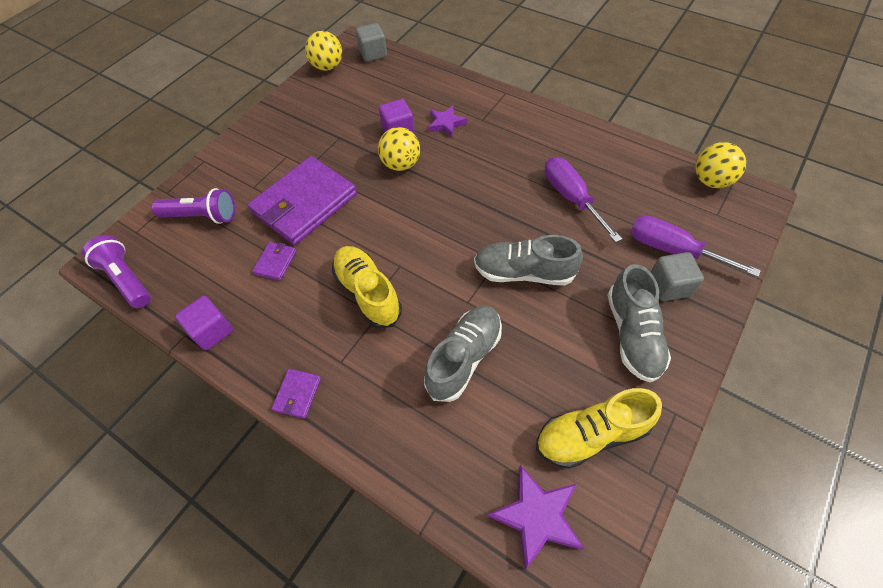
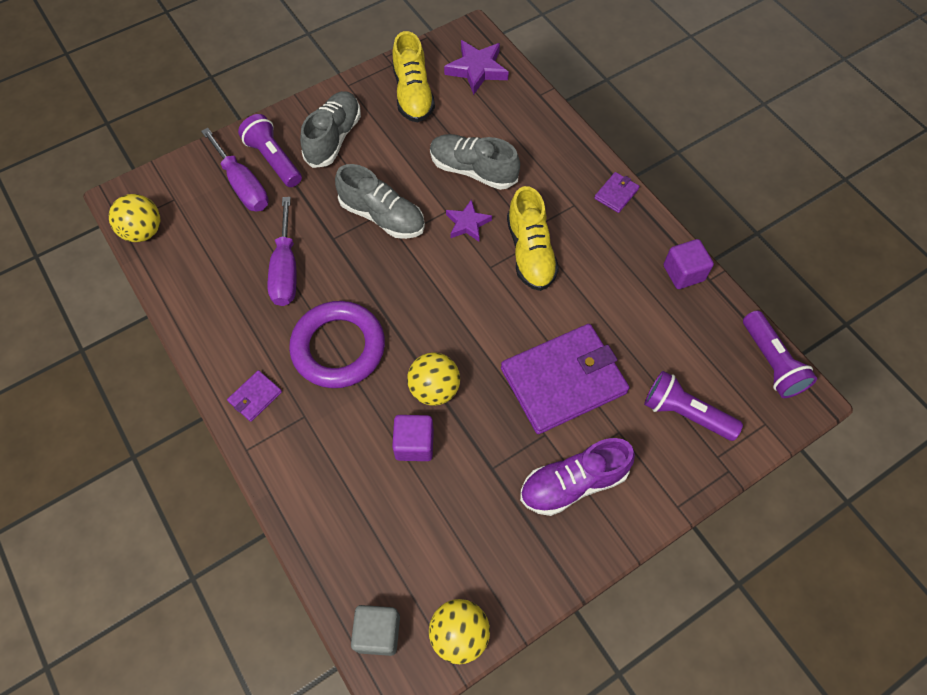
camera: 160 degrees left, 5 degrees up
(275, 262) = (611, 319): purple wallet -> purple wallet (255, 397)
(280, 148) = (573, 483): none -> purple shoe
(446, 123) = (350, 429): purple star -> purple star (467, 223)
(464, 358) = (473, 170): grey shoe -> grey shoe turned 60 degrees clockwise
(488, 163) = (338, 348): none -> purple ring
(591, 434) = (413, 94): yellow shoe -> yellow shoe turned 75 degrees clockwise
(669, 286) = (274, 159): grey cube -> purple flashlight

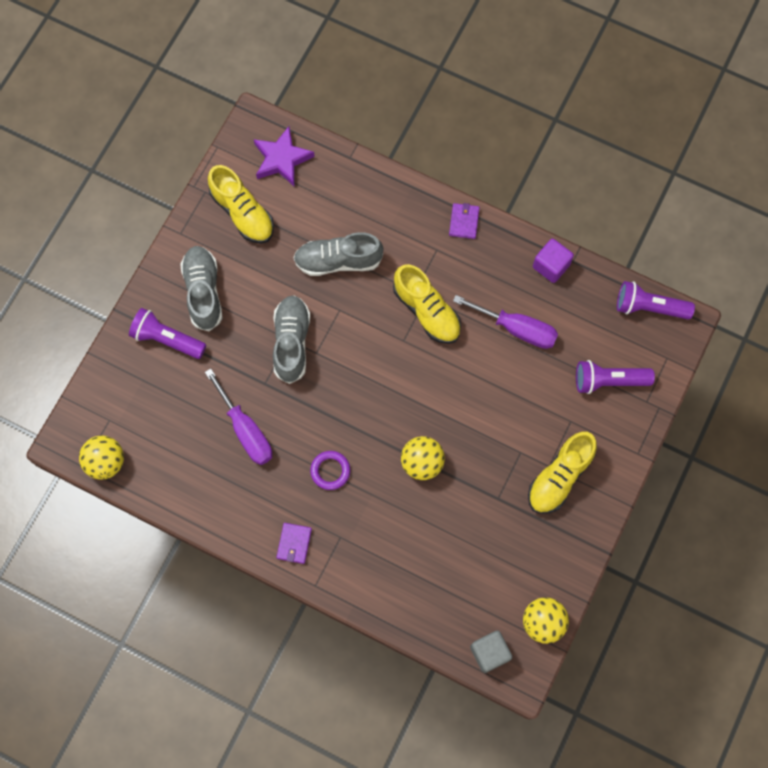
camera: 30 degrees left, 10 degrees up
(243, 185) = (158, 376): purple screwdriver -> purple screwdriver (516, 329)
(338, 348) = (330, 471): purple ring -> purple ring, size x0.49
(382, 216) = (291, 342): grey shoe -> grey shoe turned 90 degrees counterclockwise
(414, 444) = (433, 512): purple cube -> none
(467, 223) = (363, 312): purple star -> none
(563, 380) = (510, 403): purple wallet -> none
(573, 483) = (559, 477): purple shoe -> yellow shoe
(771, 363) = (649, 307): purple flashlight -> purple flashlight turned 150 degrees clockwise

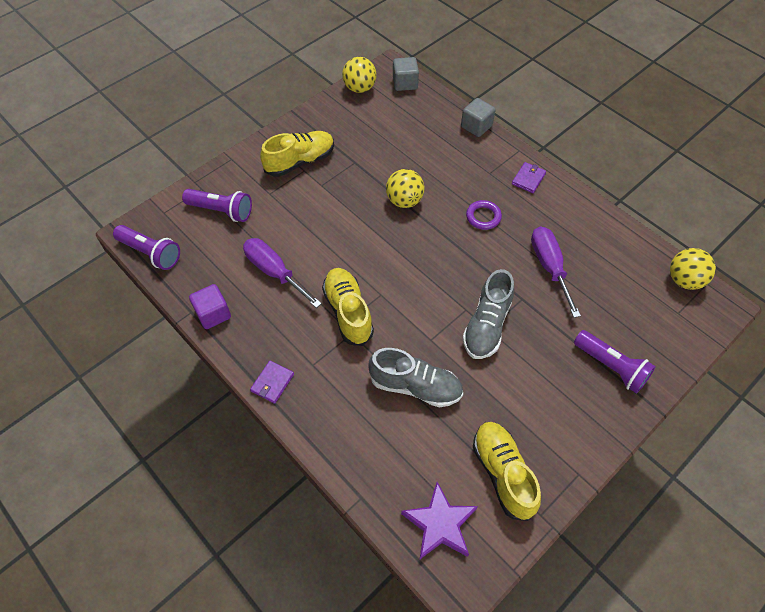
camera: 160 degrees left, 15 degrees down
(203, 292) = (564, 401): grey shoe -> none
(376, 607) = (476, 126): none -> grey cube

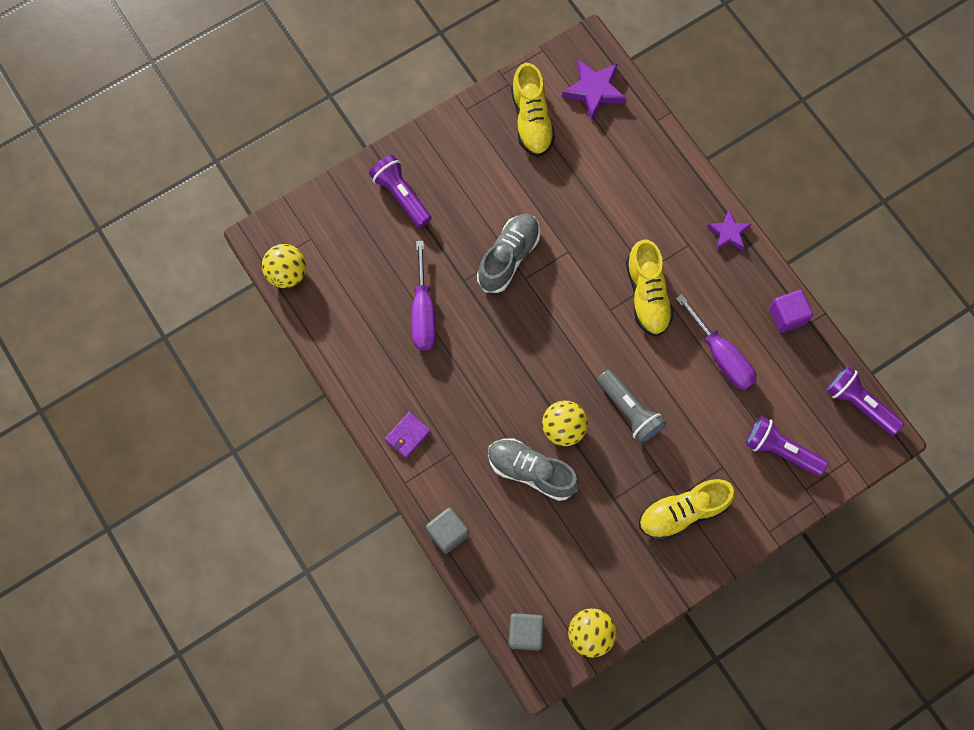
camera: 170 degrees left, 15 degrees up
(272, 383) = (728, 233): purple wallet -> purple star
(351, 220) = (629, 411): none -> grey flashlight
(415, 386) = (592, 207): grey shoe -> grey shoe (531, 471)
(483, 217) = (477, 389): purple ring -> none

